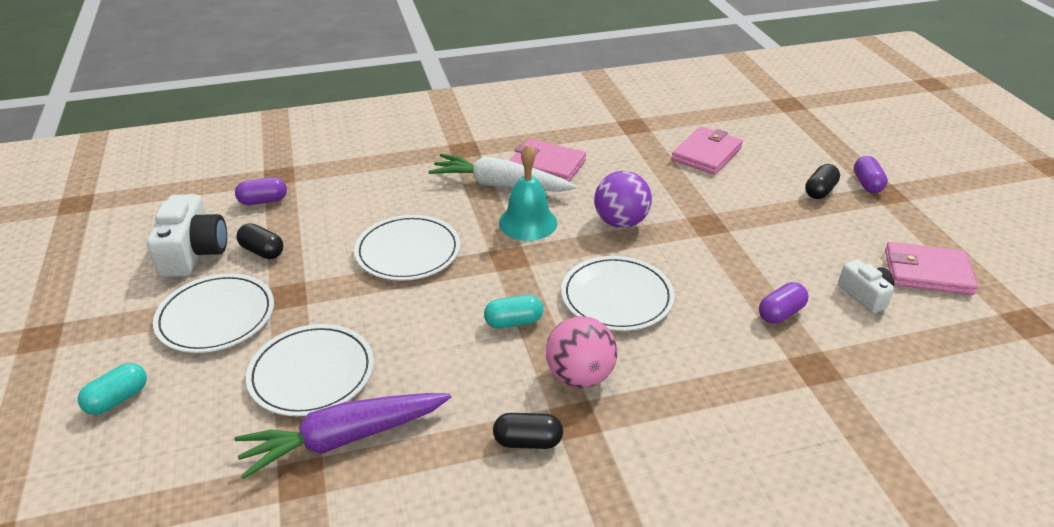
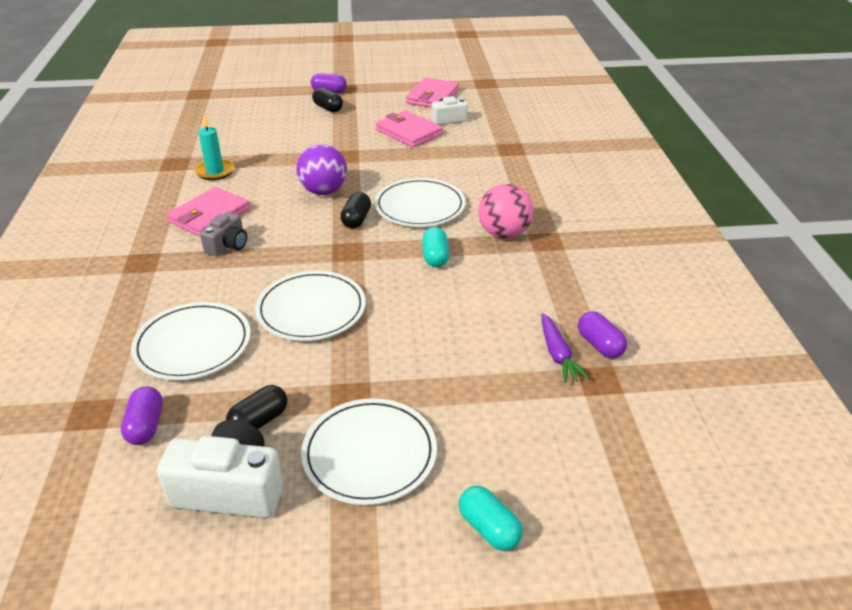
camera: 80 degrees left, 0 degrees up
(312, 373) = (475, 375): white plate -> white plate (193, 344)
(344, 439) = (557, 354): purple carrot -> purple carrot, size x0.56
(500, 185) = (228, 245): white carrot -> grey camera
(528, 222) = (299, 236): turquoise bell -> none
(528, 441) = (565, 263): black capsule -> black capsule (356, 220)
(628, 150) = (215, 172): none -> turquoise candle
(706, 154) = (248, 139): pink wallet -> pink wallet (408, 132)
(780, 313) = (457, 149): purple capsule -> purple capsule (599, 345)

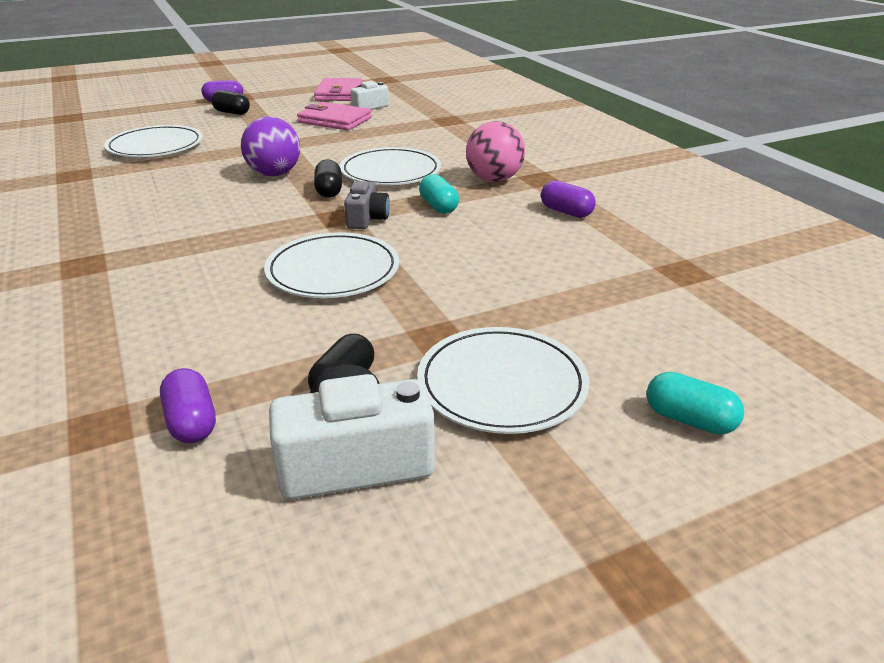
camera: 20 degrees left, 5 degrees down
(193, 344) = (204, 328): white plate -> white plate (155, 146)
(209, 216) = (148, 212): pink wallet -> none
(215, 172) = (131, 175): turquoise candle -> none
(228, 245) = (189, 233): grey camera -> grey camera (367, 218)
(557, 354) = (627, 260): purple carrot -> none
(599, 345) = (660, 245): purple capsule -> purple capsule (566, 212)

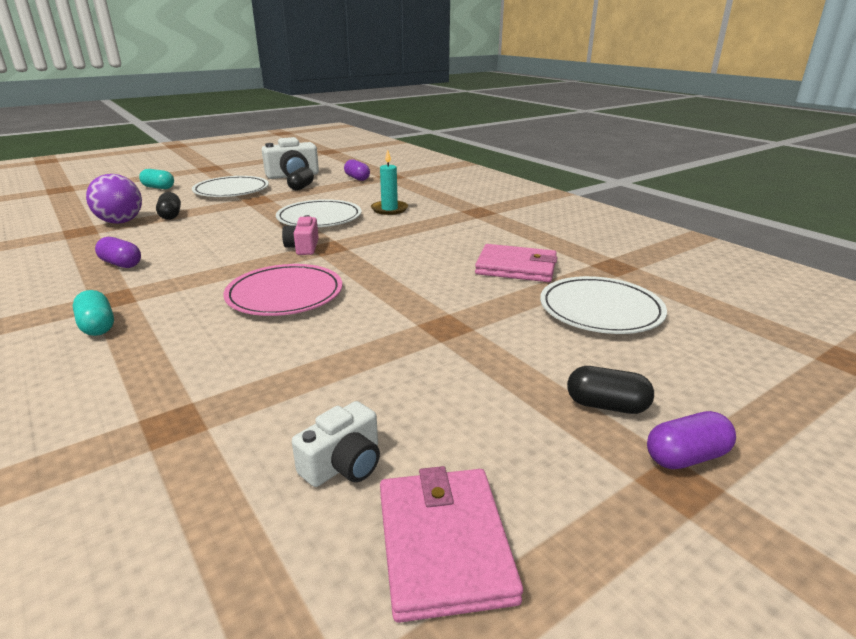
camera: 170 degrees right, 5 degrees down
(213, 282) = (389, 209): none -> turquoise candle
(274, 174) = (413, 282): purple ball -> purple ball (120, 222)
(329, 191) = (345, 268): black capsule -> black capsule (170, 215)
(334, 120) = (396, 398): pink wallet -> pink wallet (516, 267)
(367, 218) = (303, 247): grey camera -> pink camera
(390, 171) = (285, 294): white plate -> pink plate
(438, 206) = (239, 261): turquoise capsule -> turquoise capsule (97, 326)
(494, 179) = (167, 293): pink ball -> none

